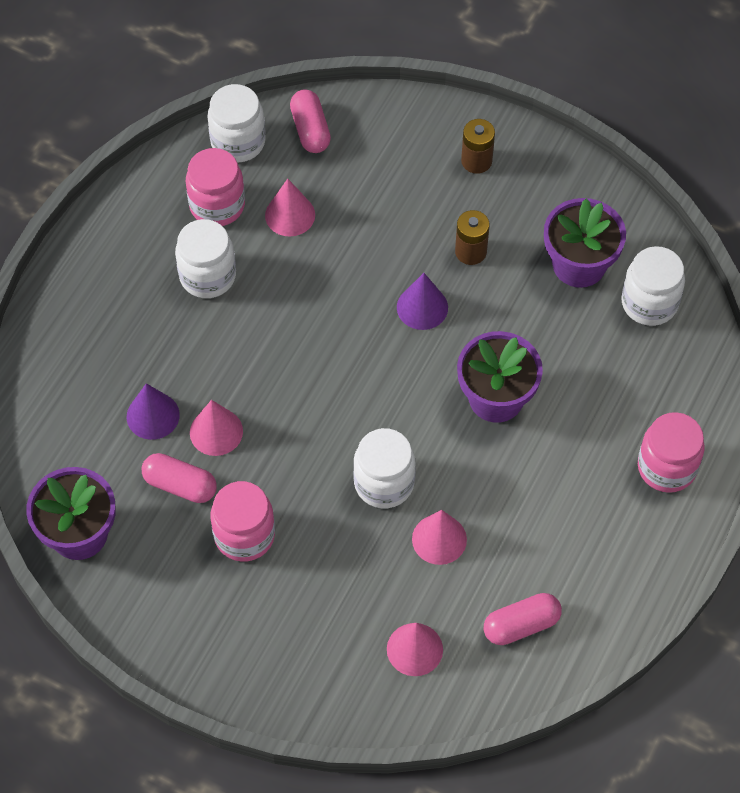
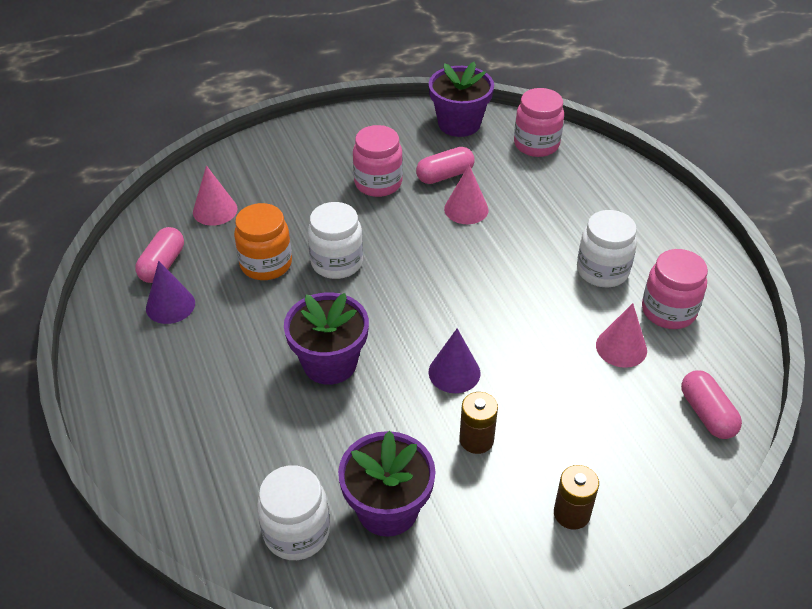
camera: 130 degrees right, 15 degrees down
(153, 415) = (509, 189): purple cone -> purple cone (170, 305)
(238, 142) = (729, 359): white jar -> none
(310, 130) = (707, 414): pink capsule -> pink capsule turned 45 degrees clockwise
(439, 539) = (266, 264): pink cone -> orange jar
(666, 467) = (155, 424): pink jar -> pink jar (536, 144)

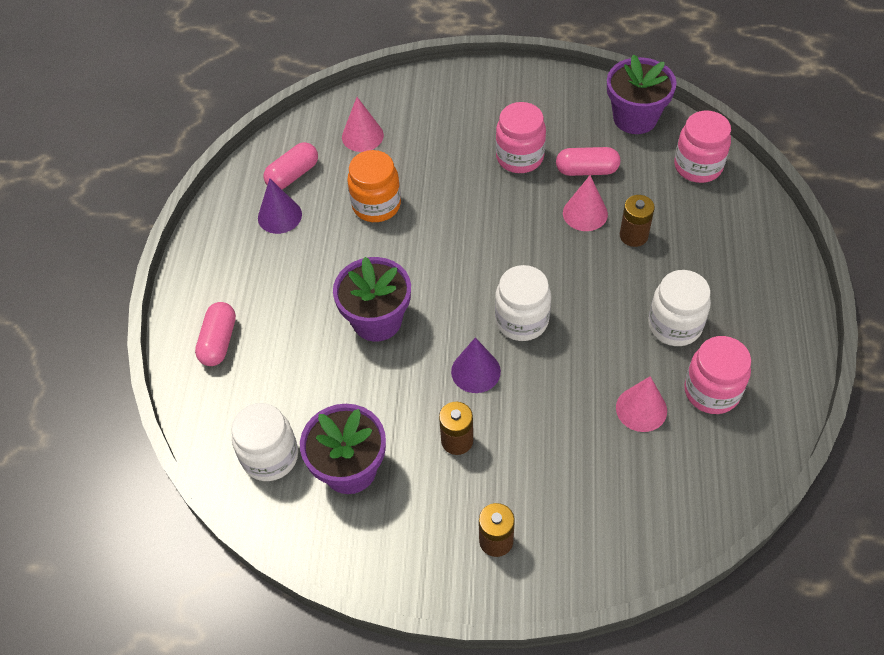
camera: 30 degrees right, 10 degrees up
(337, 263) = (437, 226): white jar -> white jar (522, 320)
(519, 213) = (633, 235): none -> brown battery
(707, 414) = (678, 506): pink capsule -> pink capsule (219, 341)

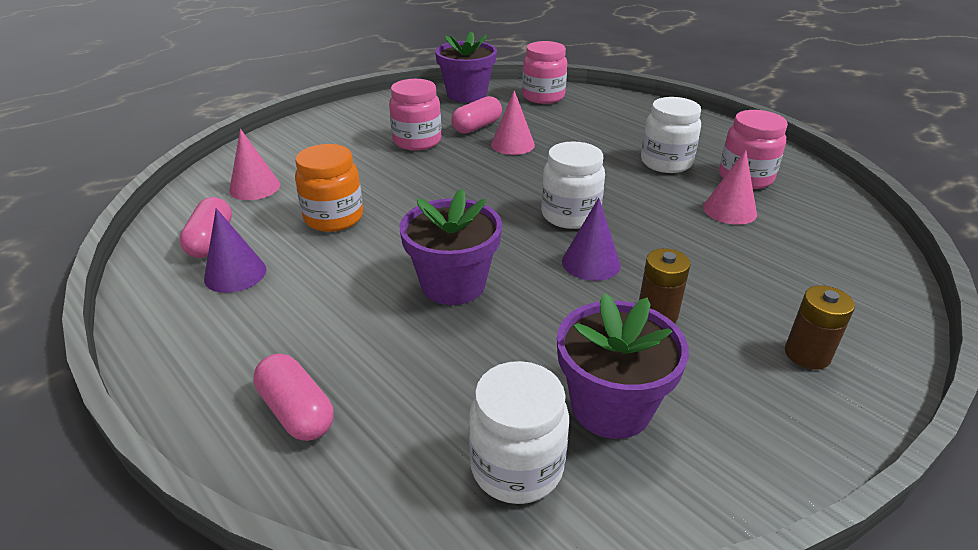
camera: 50 degrees left, 20 degrees down
(633, 235) = (563, 139): brown battery -> none

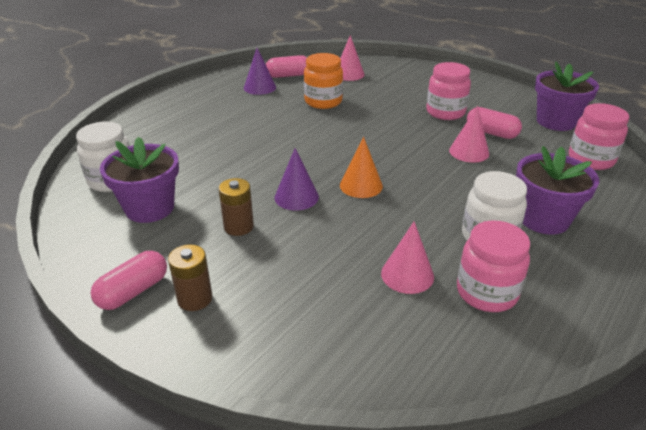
camera: 80 degrees right, 0 degrees up
(297, 411) = (157, 121): pink capsule -> pink capsule (133, 291)
(453, 284) = (260, 147): purple flower pot -> purple flower pot (543, 219)
(570, 215) = (361, 185): white jar -> orange cone

